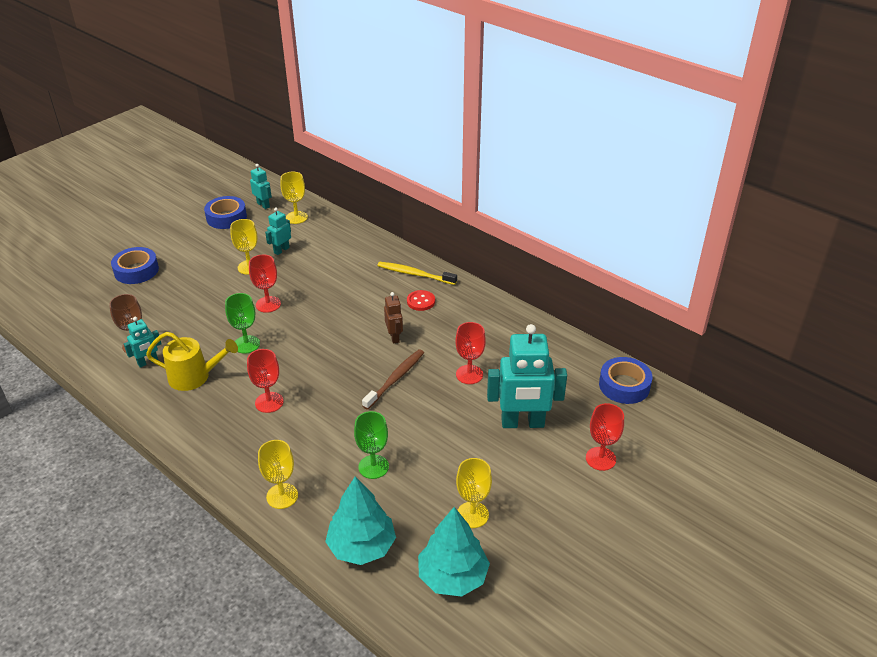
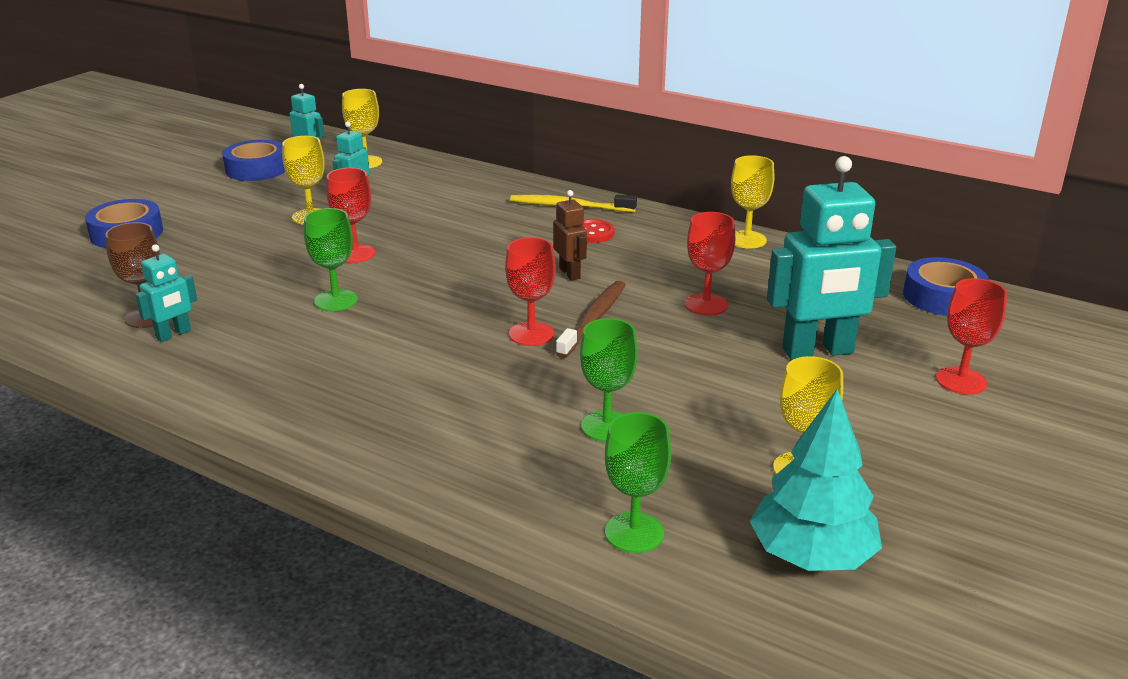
camera: 10 degrees left, 10 degrees down
(194, 377) = (260, 345): yellow watering can -> none
(269, 402) = (398, 364): red goblet -> red goblet (531, 334)
(282, 496) = (466, 480): yellow goblet -> yellow goblet (747, 240)
(361, 546) = (634, 532): turquoise tree -> green goblet

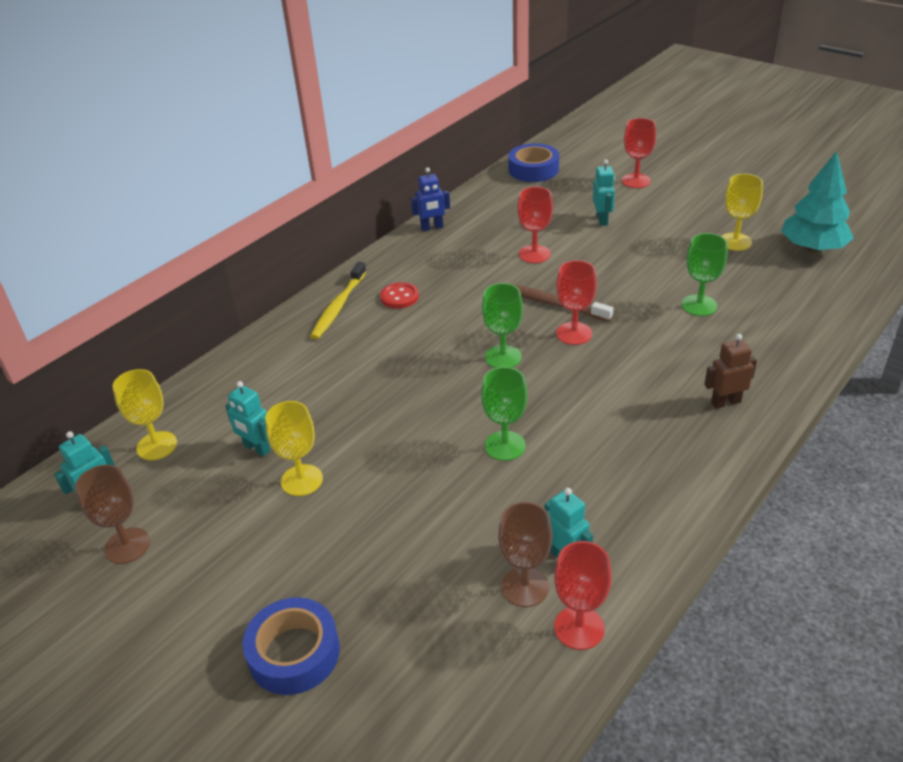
camera: 80 degrees left, 10 degrees up
(257, 169) = (127, 546): blue tape -> brown goblet
(355, 254) = (406, 439): red goblet -> red goblet (579, 628)
(570, 273) = (474, 311): brown robot -> brown robot (725, 402)
(634, 532) = (809, 302): green goblet -> green goblet (503, 357)
(747, 240) = (432, 227): yellow goblet -> blue robot
(818, 351) = (602, 220): turquoise robot -> turquoise robot, size x0.50

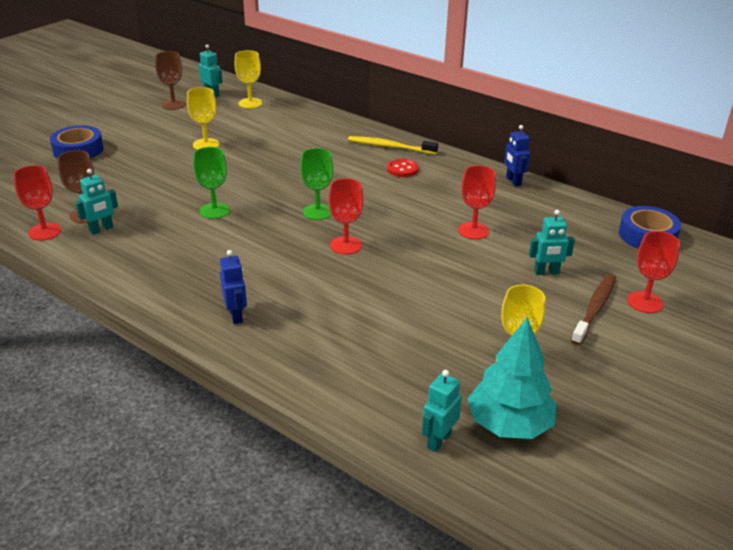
camera: 85 degrees right, 5 degrees down
(256, 448) = (239, 130): turquoise robot -> turquoise robot (438, 440)
(552, 303) = (391, 237): brown toothbrush -> brown toothbrush (595, 308)
(699, 305) = (386, 319): green goblet -> none
(725, 402) = (236, 315): brown robot -> blue robot

